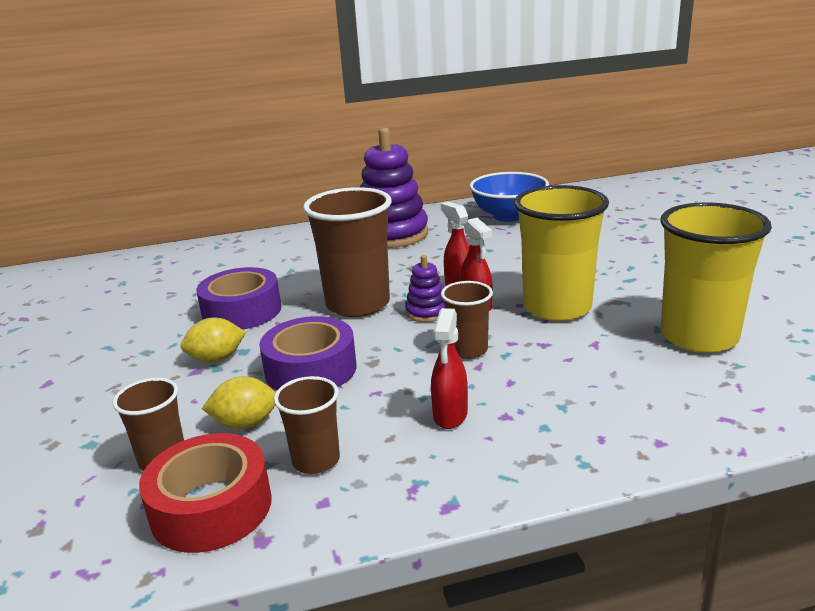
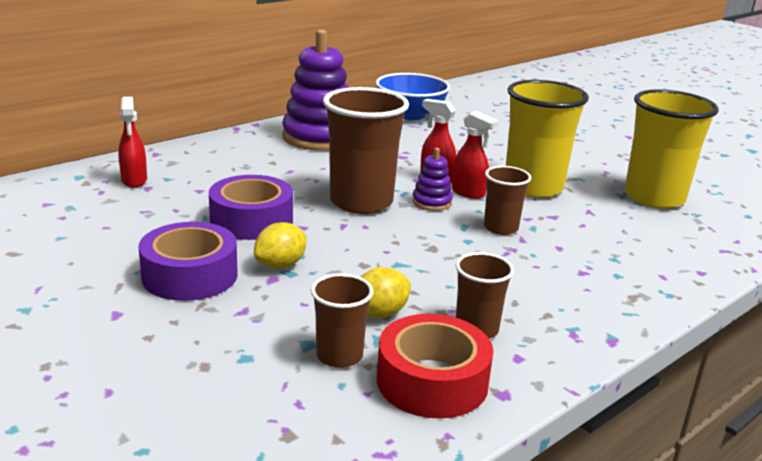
camera: 30 degrees left, 0 degrees up
(311, 369) = (384, 261): purple tape -> purple tape (190, 275)
(450, 415) = (542, 278): red spray bottle -> red spray bottle (134, 181)

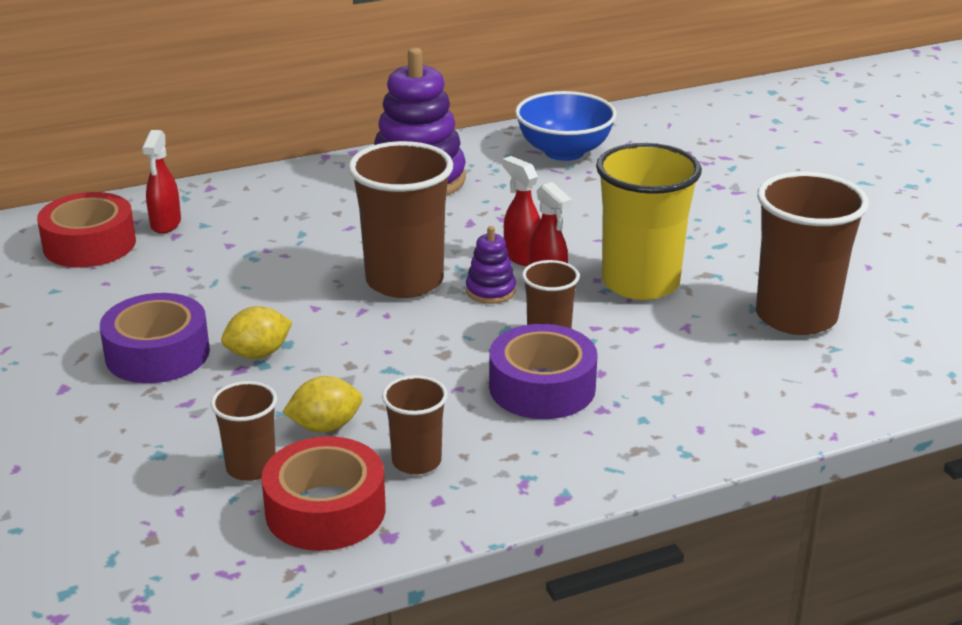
camera: 20 degrees right, 5 degrees up
(74, 200) = (89, 244): none -> red tape
(251, 220) = (262, 292): purple tape -> purple tape (542, 387)
(654, 198) = (796, 316): yellow cup -> brown cup

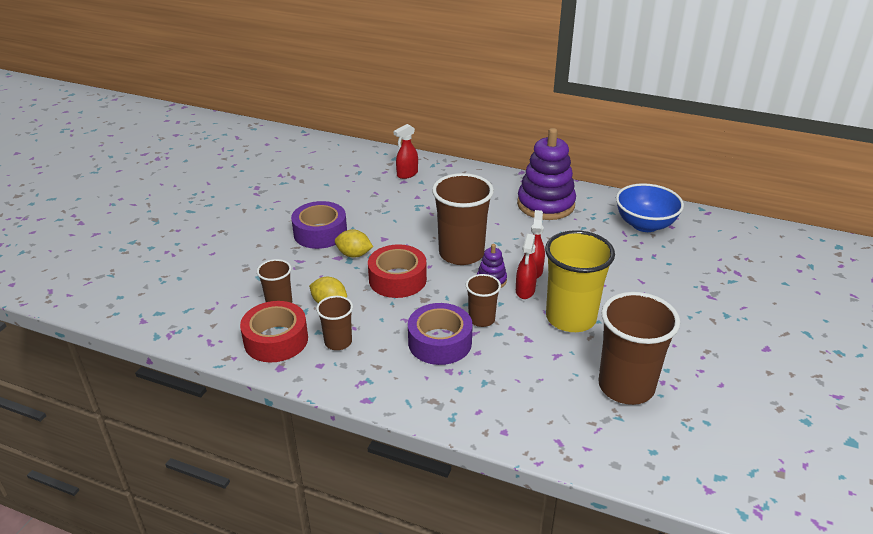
camera: 45 degrees right, 5 degrees up
(89, 244) = (366, 169): red tape -> red tape (397, 279)

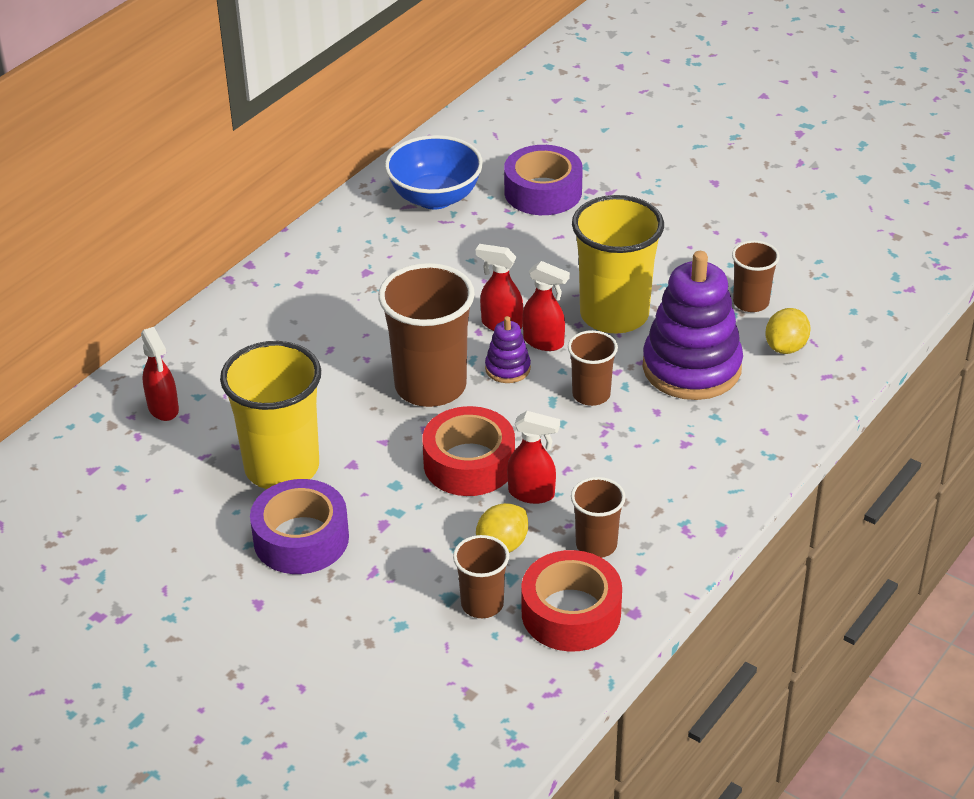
camera: 75 degrees left, 5 degrees up
(354, 254) = (383, 504): yellow lemon -> yellow lemon (786, 347)
(374, 217) = (282, 467): none -> yellow cup
(378, 308) = (532, 494): none -> red spray bottle
(440, 342) = (627, 442): purple tape -> purple tape (543, 192)
(545, 204) = (339, 275): purple stacking toy -> purple stacking toy (691, 368)
(626, 386) = (750, 302): brown cup -> brown cup, size x0.53

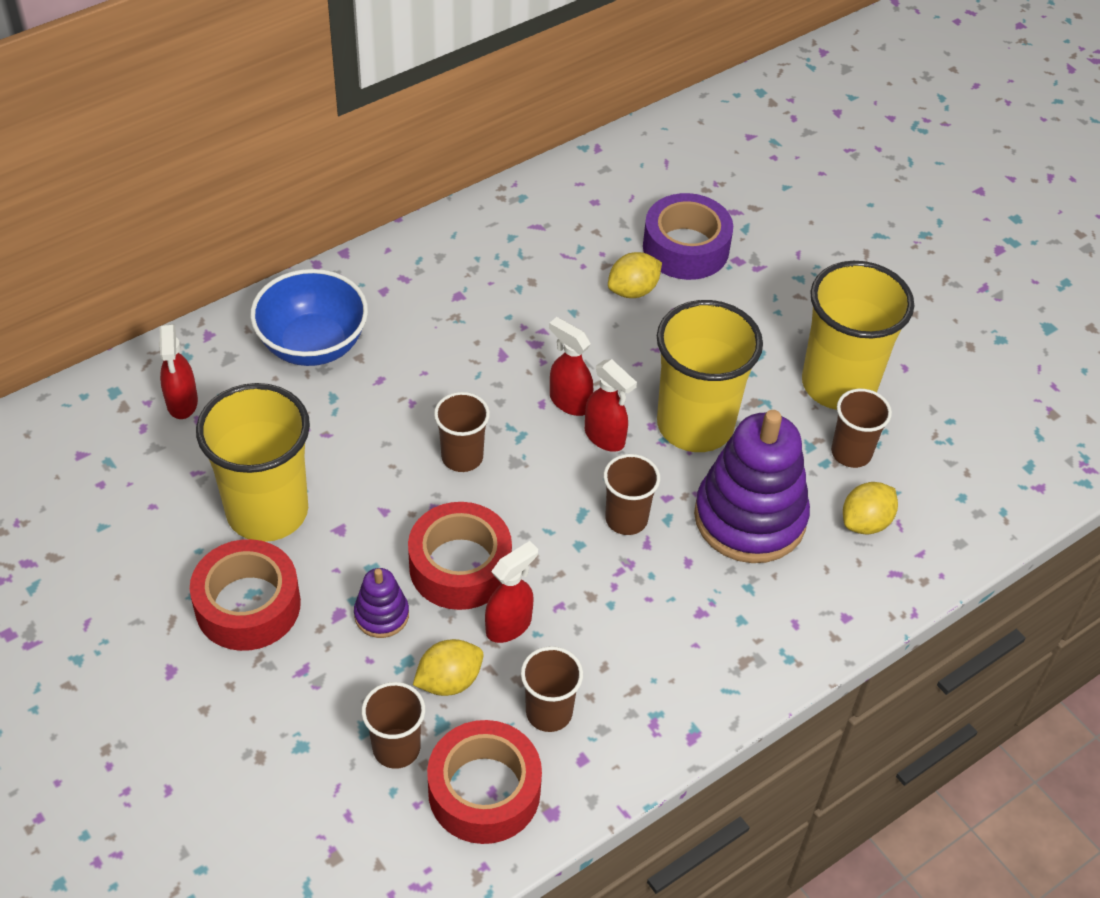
camera: 15 degrees right, 10 degrees up
(301, 539) = (248, 605): purple tape -> red tape
(430, 386) = (462, 457): brown cup -> brown cup, size x0.53
(435, 198) = (569, 224): blue bowl -> blue bowl (313, 345)
(507, 368) = (552, 459): purple stacking toy -> purple stacking toy (381, 615)
(514, 232) = (633, 290): none -> yellow lemon
(532, 494) = (509, 625): red spray bottle -> red spray bottle turned 75 degrees counterclockwise
(717, 257) = (838, 384): none -> yellow cup

